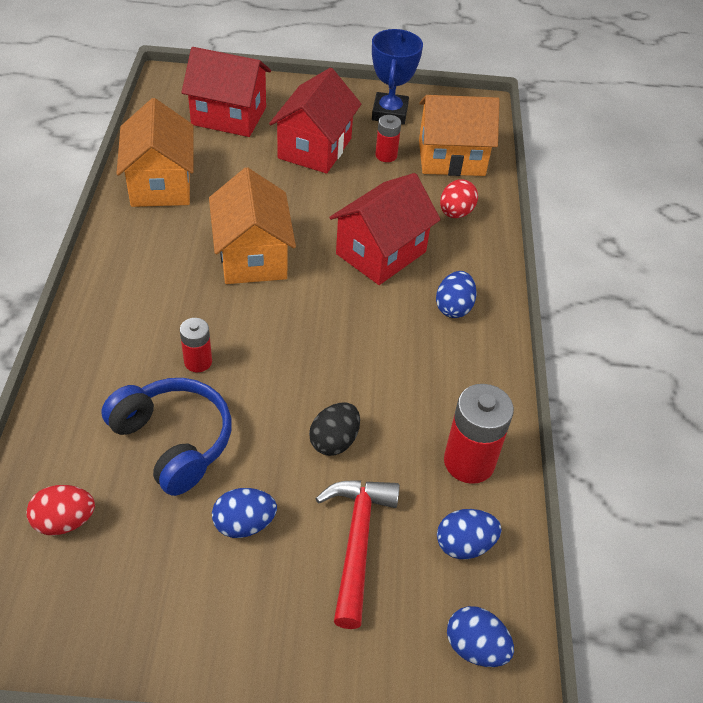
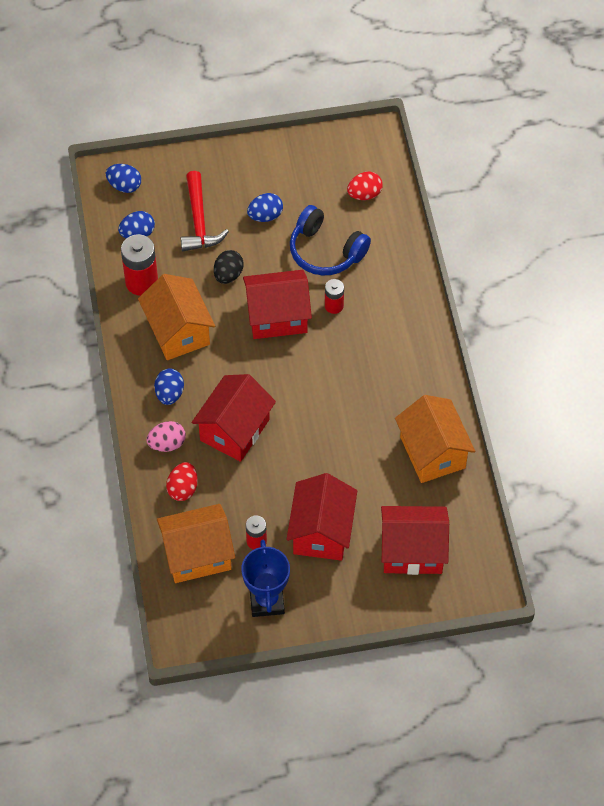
camera: 170 degrees right, 10 degrees up
(253, 256) = (331, 400): orange house -> orange house (178, 331)
(282, 366) = (277, 317): none -> red house
(466, 257) = (167, 444): none -> pink egg

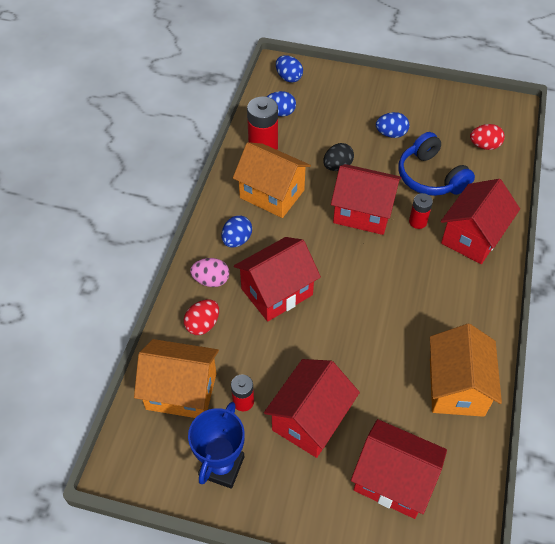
camera: 25 degrees right, 5 degrees down
(178, 331) = (272, 194): orange house -> orange house turned 60 degrees counterclockwise
(199, 221) = (334, 120): red hammer -> none
(391, 301) = (472, 236): none -> red house

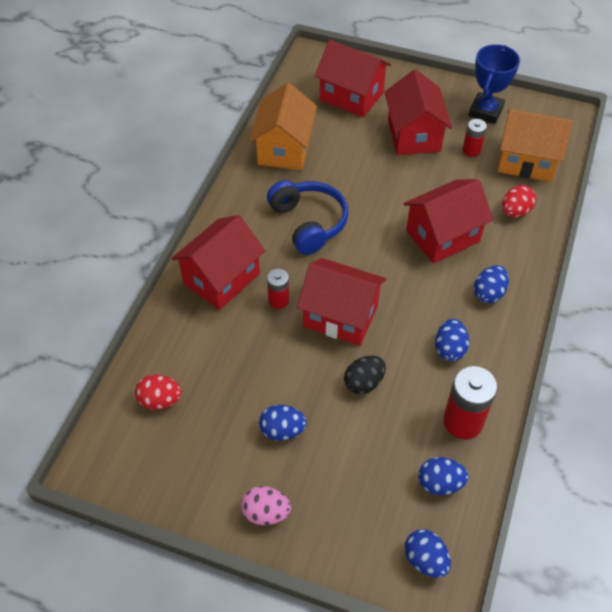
camera: 175 degrees left, 0 degrees up
(211, 280) = (512, 252): pink egg -> pink egg (266, 513)
(272, 194) = (449, 349): orange house -> blue egg
(310, 419) = (413, 135): red house -> red house turned 45 degrees counterclockwise
(430, 177) = (247, 358): blue headphones -> blue headphones (308, 223)

